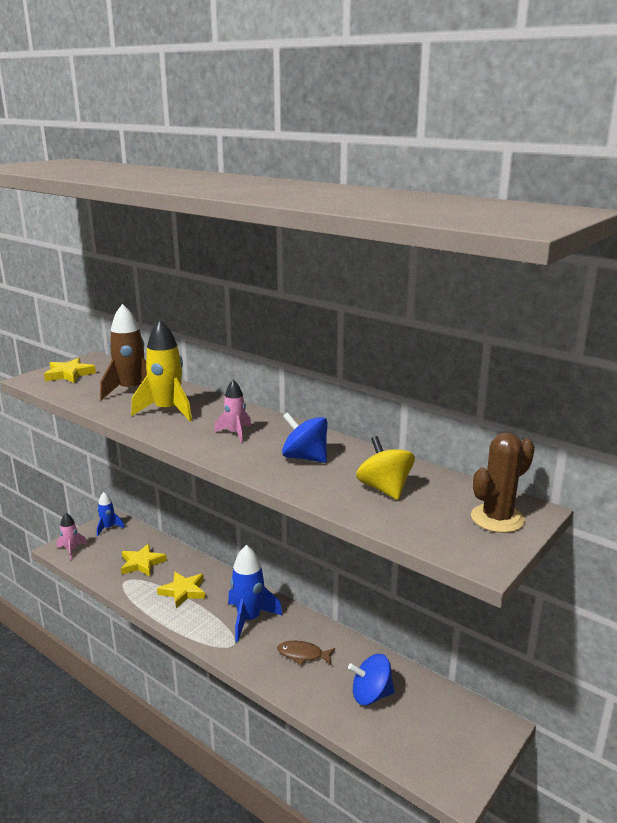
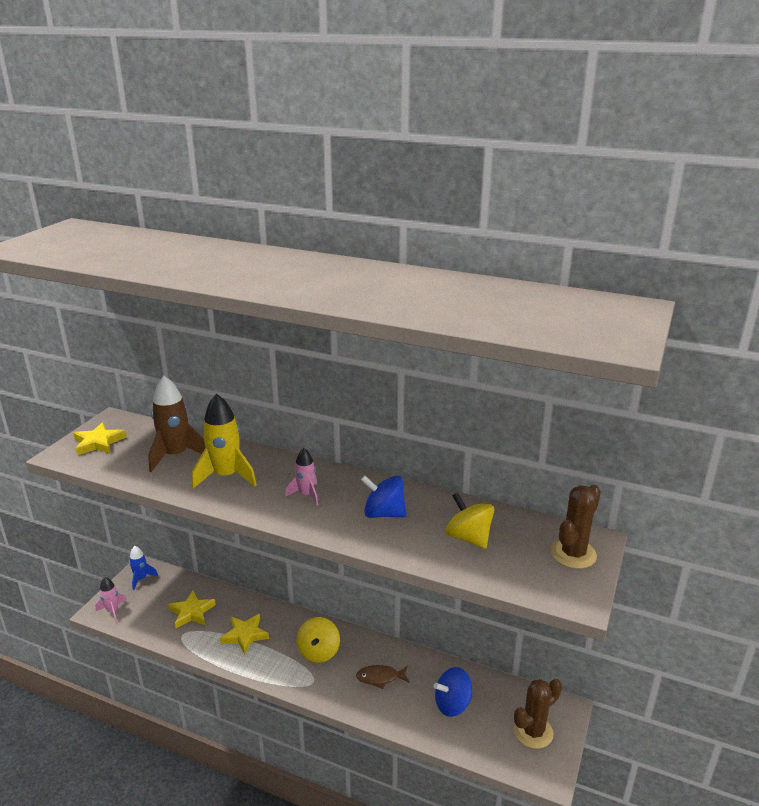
camera: 15 degrees left, 5 degrees up
(249, 619) = (319, 652): blue rocket -> yellow spinning top
(453, 741) = (533, 732): none -> brown cactus

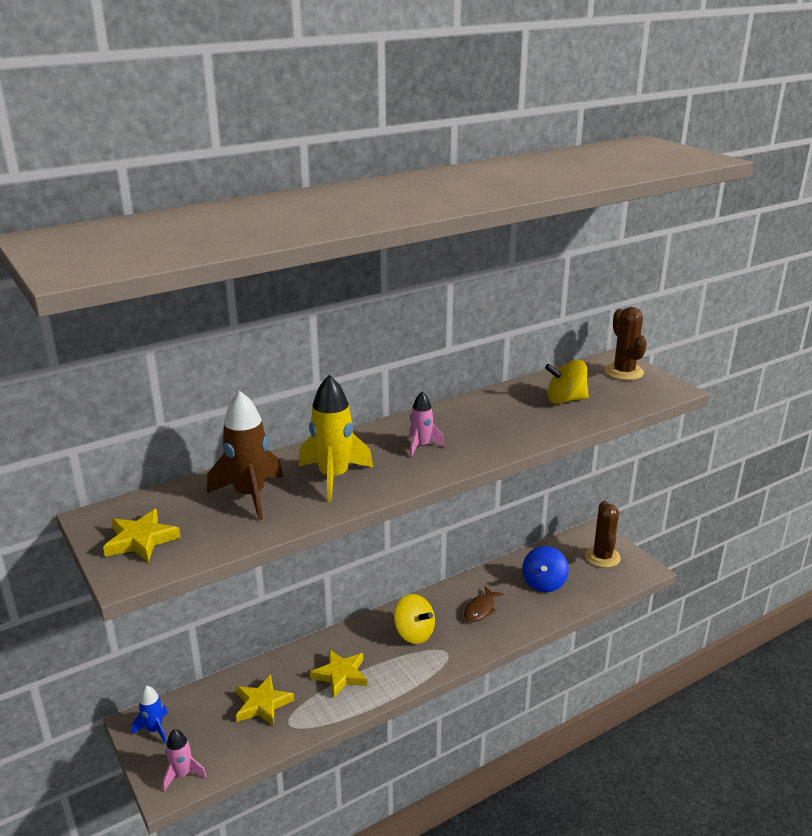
camera: 55 degrees left, 0 degrees up
(384, 513) = (494, 421): blue spinning top -> none

